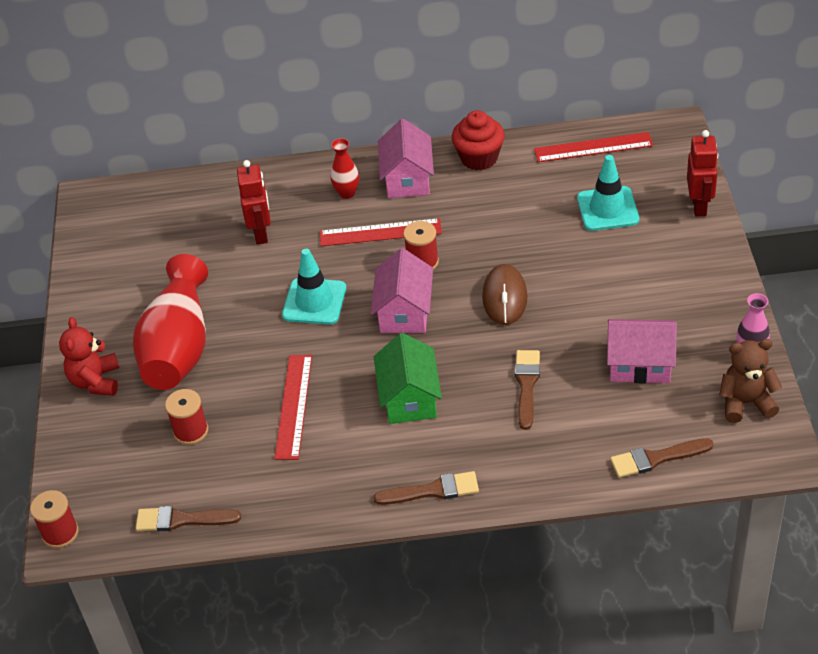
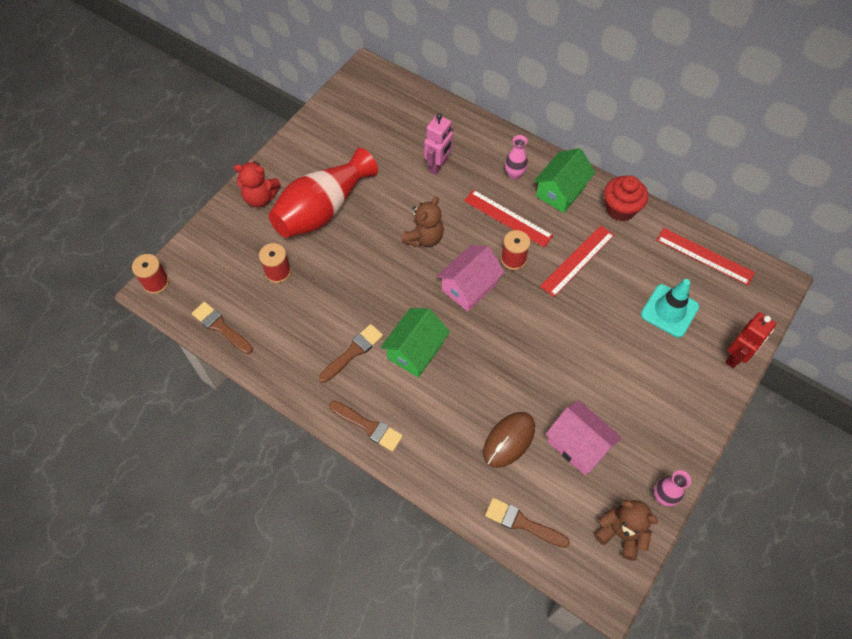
camera: 35 degrees right, 15 degrees up
(96, 381) = (260, 198): red teddy bear -> red teddy bear turned 120 degrees counterclockwise
(261, 234) = (438, 166): red robot -> pink robot
(294, 406) = (346, 301): red ruler -> red ruler (577, 260)
(314, 302) = (424, 238): turquoise traffic cone -> brown teddy bear
(347, 193) = (514, 174): red vase -> pink vase
(407, 179) = (560, 191): pink house -> green house
(505, 297) = (539, 325): brown mouse -> brown mouse (509, 440)
(527, 385) = (493, 400): brown brush -> brown brush (353, 352)

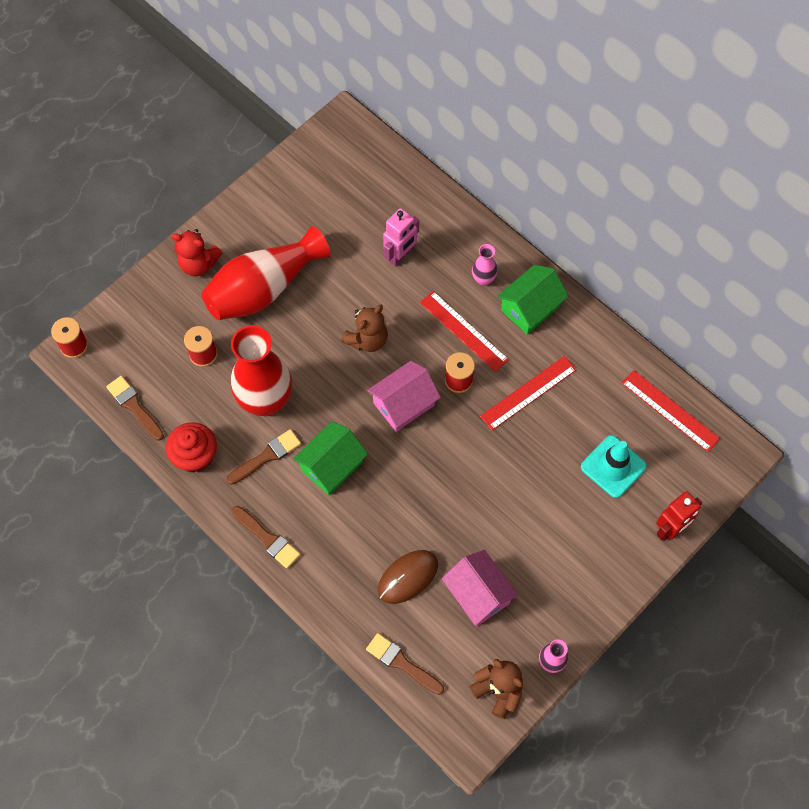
camera: 10 degrees right, 5 degrees up
(343, 303) = (266, 401): none -> red vase
(620, 209) = (591, 340): red cupcake -> red cupcake (195, 456)

